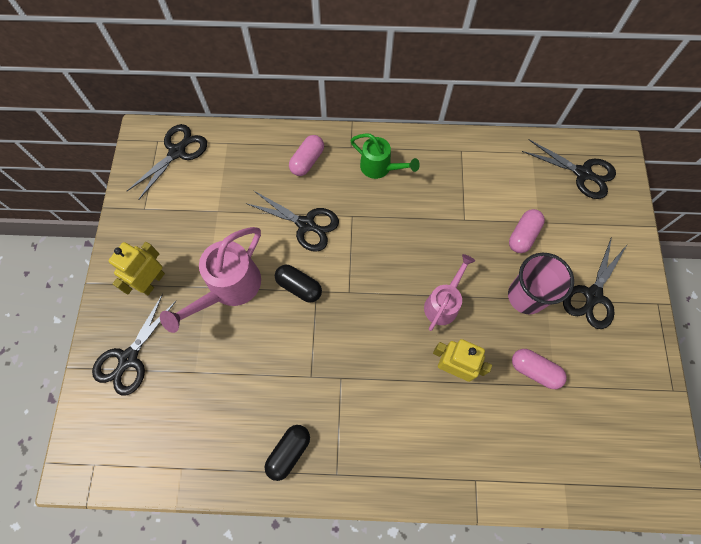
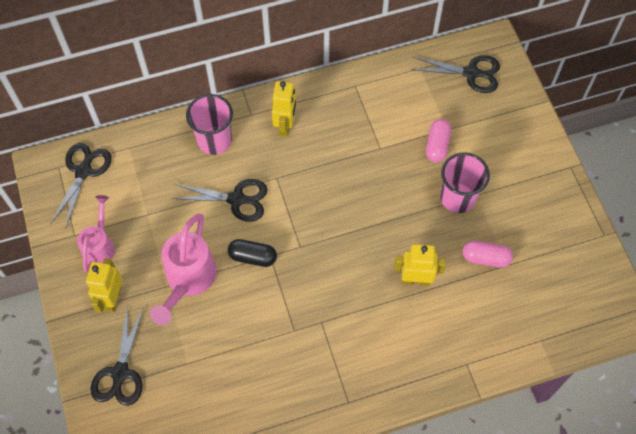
camera: 20 degrees left, 5 degrees down
(289, 452) = (300, 399): black capsule -> none
(307, 161) = (214, 140): pink capsule -> pink cup
(380, 167) = (285, 125): green watering can -> yellow robot
(443, 303) = (388, 228): pink watering can -> pink watering can (100, 246)
(592, 296) = (514, 179): black scissors -> none

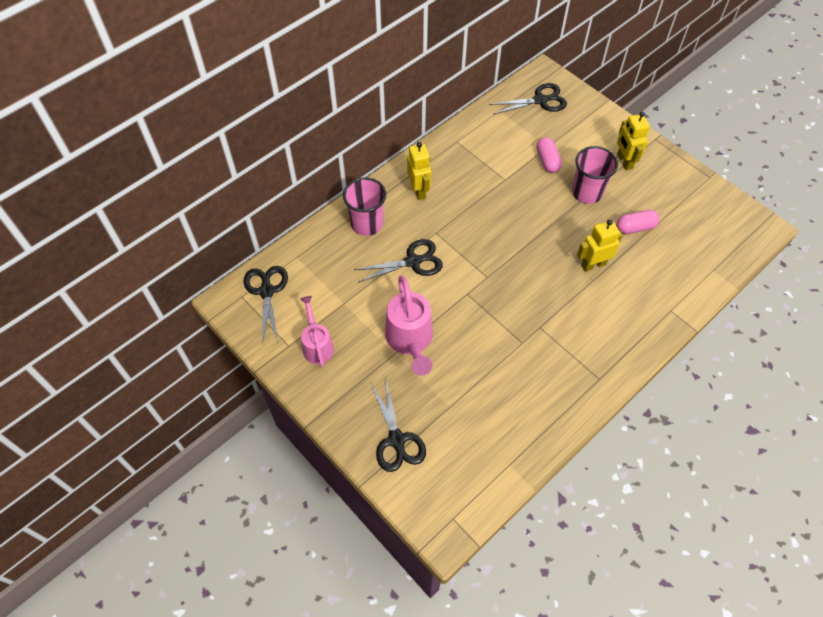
camera: 25 degrees left, 5 degrees down
(112, 298) = (353, 382): yellow robot -> yellow robot (624, 161)
(252, 257) = (453, 300): black capsule -> none

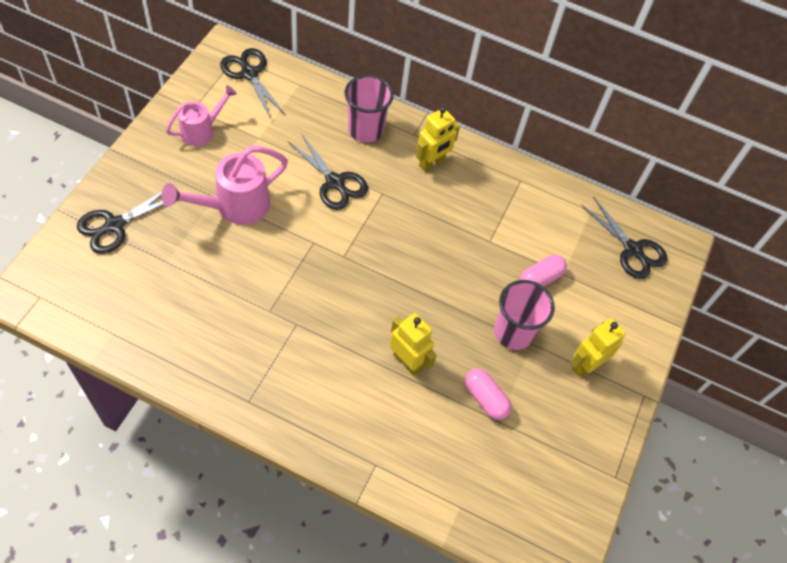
camera: 60 degrees right, 0 degrees up
(266, 291) = (249, 73): black scissors -> black scissors turned 90 degrees counterclockwise

